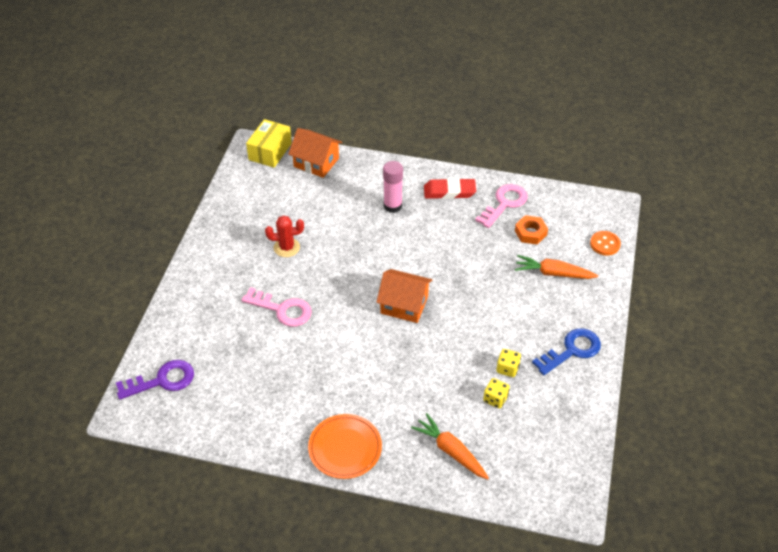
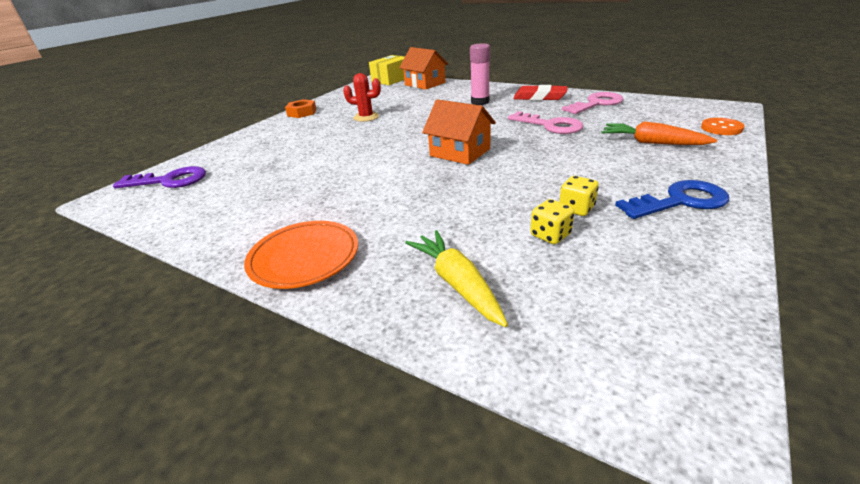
camera: 20 degrees right, 15 degrees down
(283, 310) = (331, 148): pink key -> pink key (550, 125)
(450, 451) = (457, 283): orange carrot -> yellow carrot
(530, 233) = (624, 119): orange nut -> orange nut (302, 113)

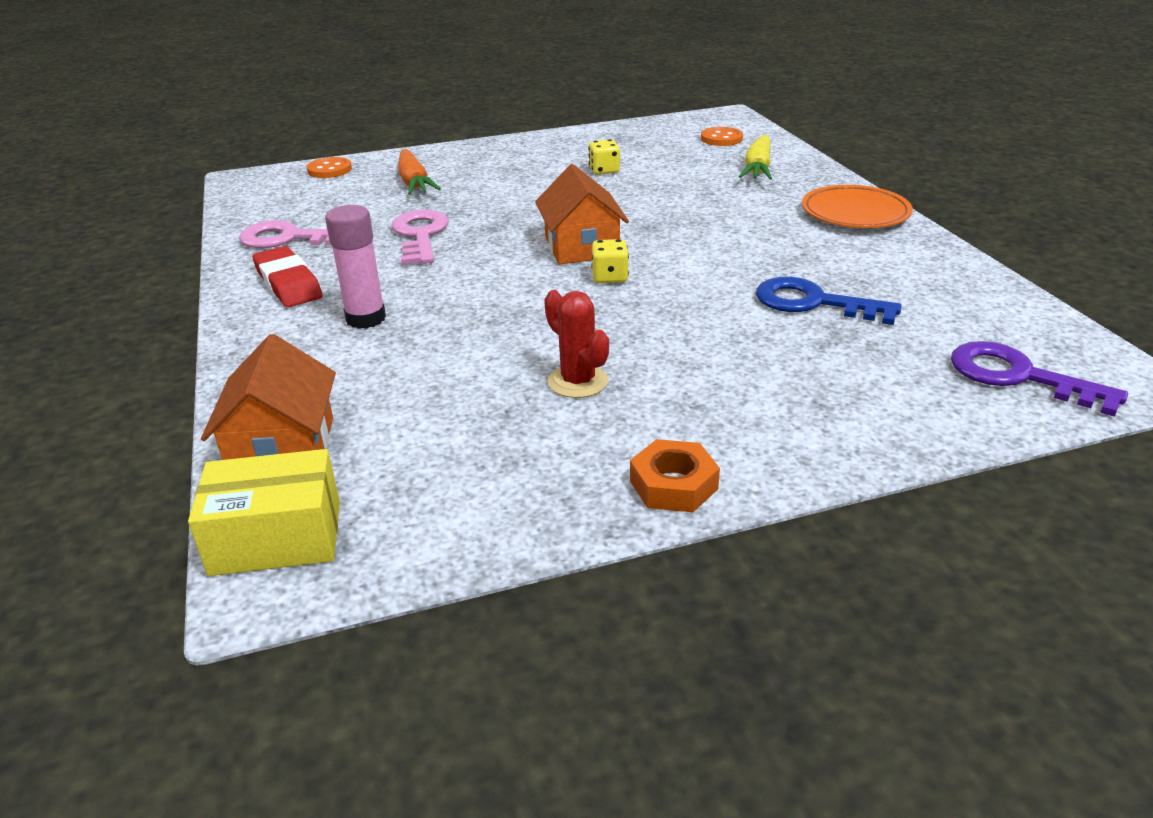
camera: 140 degrees left, 0 degrees up
(550, 235) = (656, 166): yellow dice -> yellow dice (610, 277)
(581, 329) = (721, 138): none -> orange button
(680, 201) = (532, 151): blue key -> blue key (813, 303)

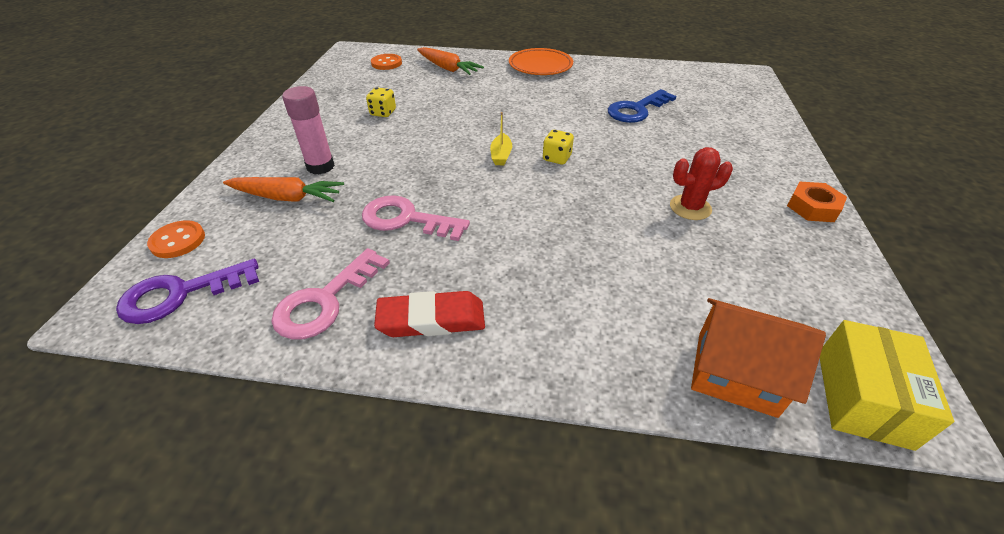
camera: 65 degrees left, 10 degrees up
(366, 319) = (541, 282): pink glue stick -> pink glue stick (320, 166)
(581, 247) = (501, 155): orange house -> yellow boat
(757, 168) = (448, 68): yellow carrot -> orange carrot
(1018, 376) = (735, 91): purple key -> purple key (179, 294)

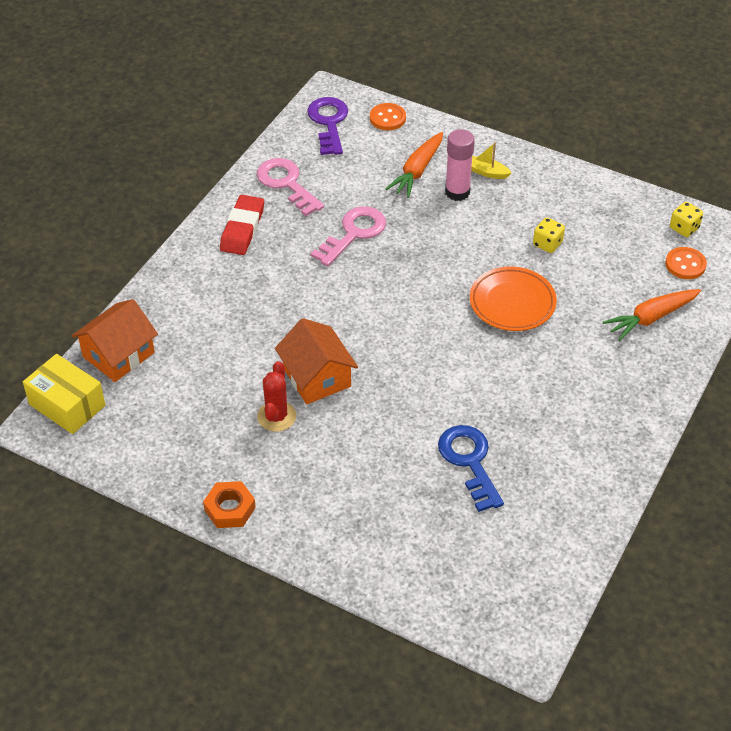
camera: 110 degrees right, 5 degrees up
(501, 155) = (422, 313): yellow boat -> yellow boat (487, 172)
(540, 66) = (629, 413): orange plate -> orange plate (512, 303)
(557, 158) = (399, 353): yellow dice -> yellow dice (684, 228)
(623, 195) = (316, 377): none -> orange house

